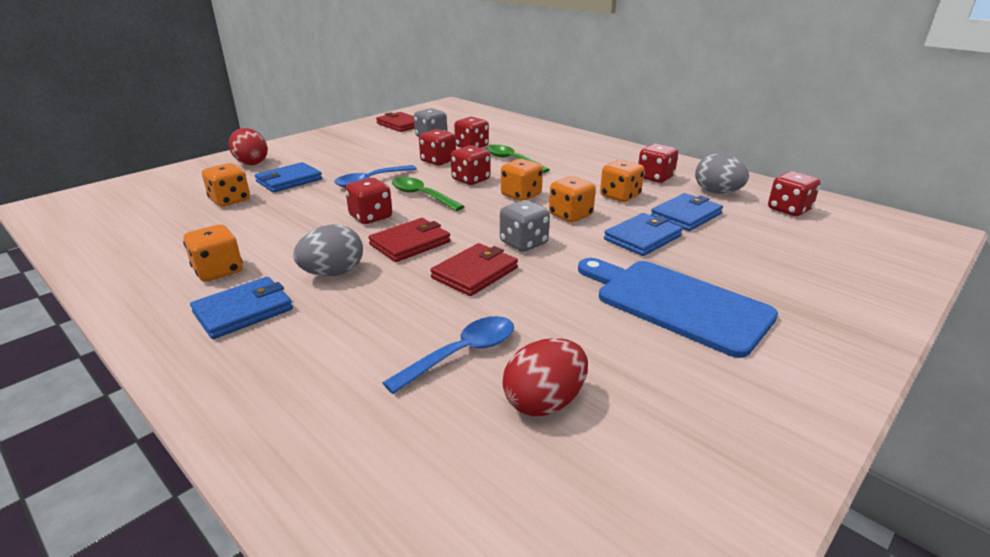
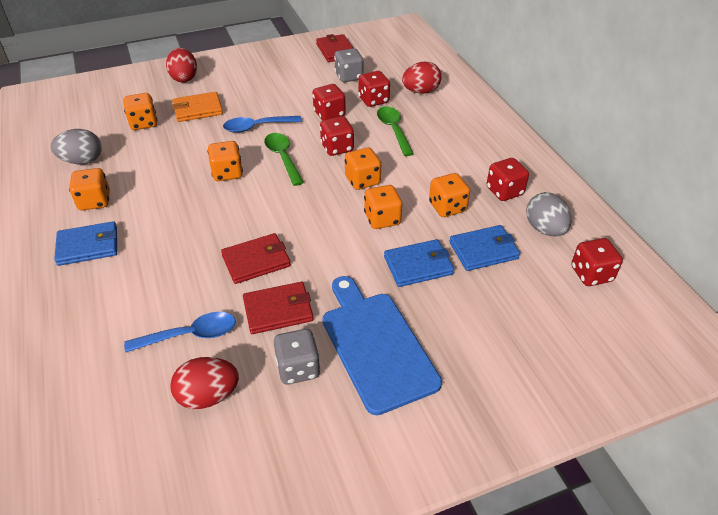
camera: 25 degrees right, 15 degrees up
(289, 180) = (197, 109): blue wallet -> orange wallet
(333, 273) = (162, 228): grey egg -> grey egg (82, 161)
(371, 217) = (227, 173): red dice -> orange dice
(410, 243) = (234, 213): red wallet -> red wallet (278, 310)
(509, 135) = (420, 91): none -> red egg
(523, 243) = (317, 240): grey dice -> grey dice (298, 368)

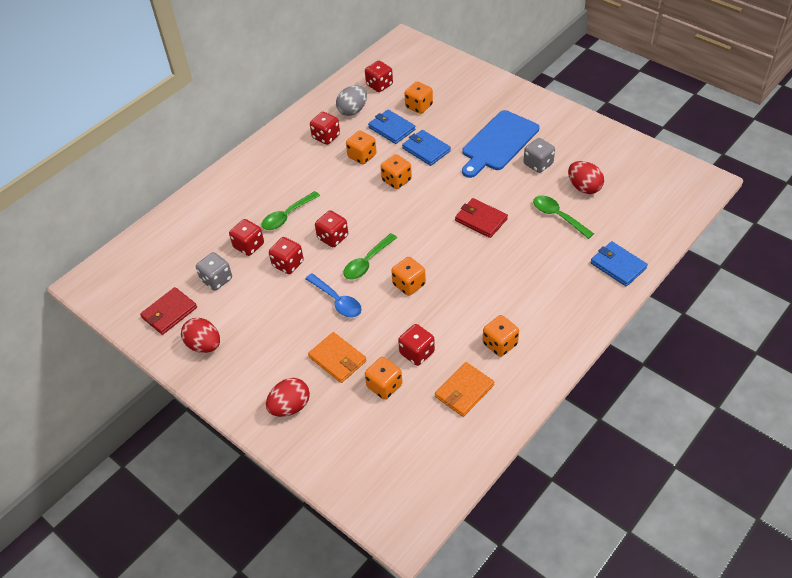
camera: 115 degrees left, 5 degrees up
(82, 161) = (464, 391): grey egg -> orange wallet
(88, 246) = (541, 313): blue wallet -> blue wallet (618, 265)
(150, 150) = (417, 353): none -> red dice
(190, 335) = (558, 216): blue spoon -> green spoon
(278, 310) = (509, 190): red wallet -> none
(362, 180) = (363, 206): orange dice -> orange dice (419, 106)
(420, 91) = (217, 222): red egg -> red egg (204, 345)

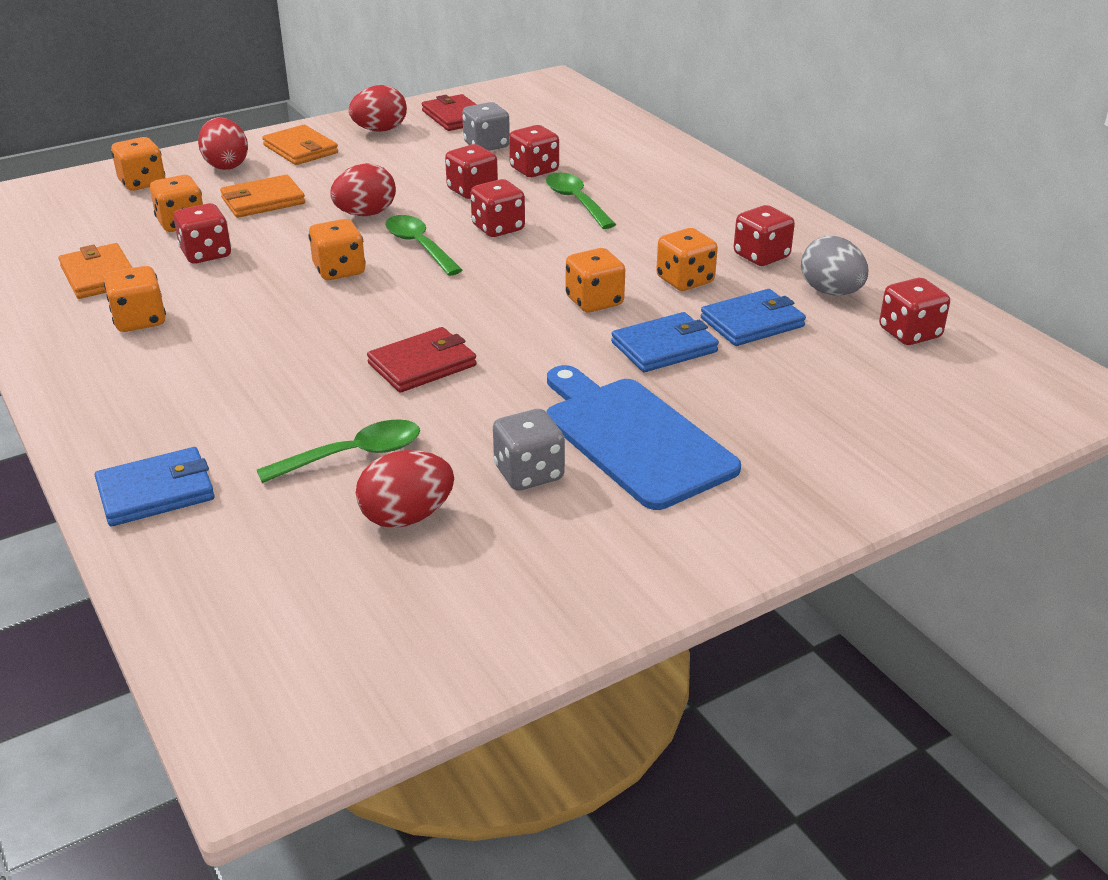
camera: 105 degrees right, 15 degrees down
(250, 376) = (301, 149): none -> orange wallet
(337, 301) = (365, 214): blue spoon -> red egg
(419, 106) = (813, 365): orange dice -> orange dice (142, 183)

